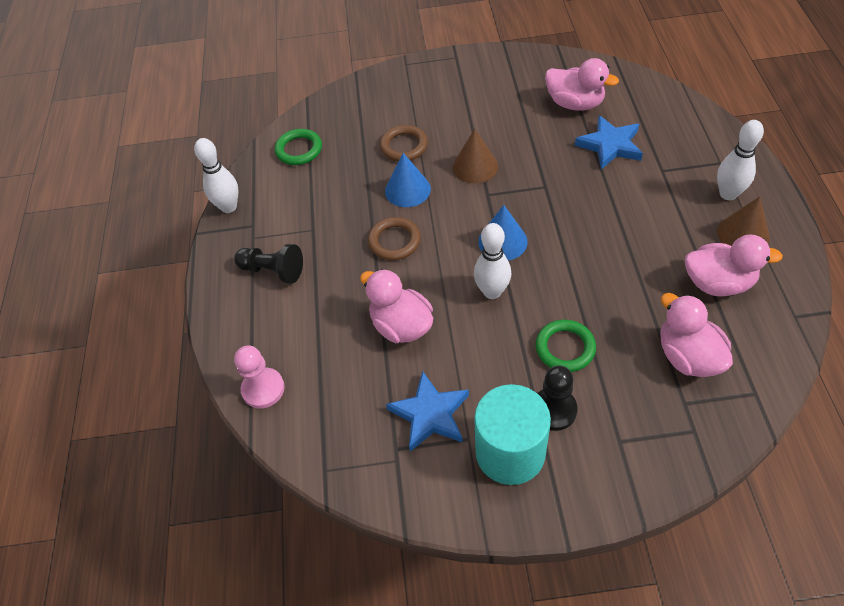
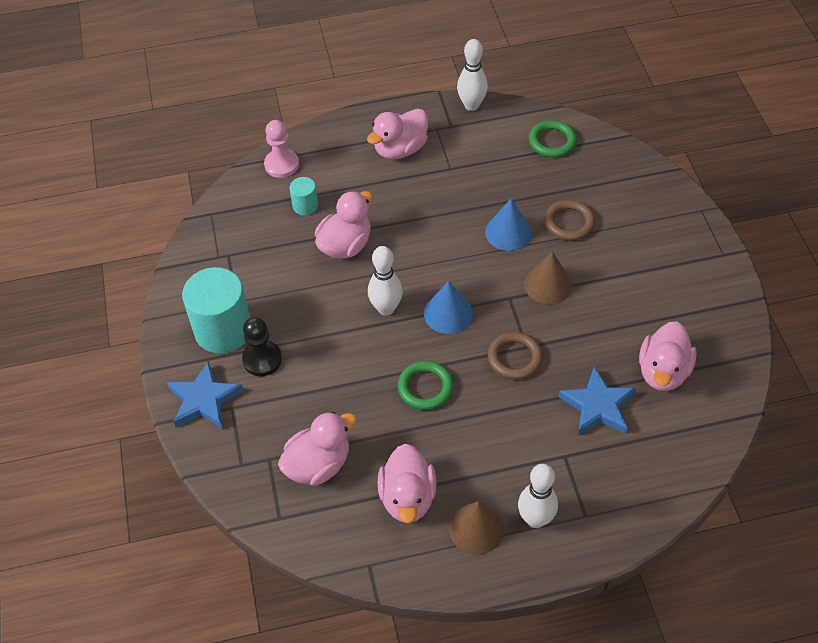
camera: 80 degrees right, 0 degrees up
(273, 271) = (400, 149): black pawn -> pink duck
(335, 364) = (305, 206): none -> turquoise cylinder
(394, 241) = (441, 229): brown ring -> brown ring (514, 358)
(430, 414) = (258, 274): blue star -> blue star (204, 399)
(565, 348) = (325, 366): green ring -> green ring (425, 387)

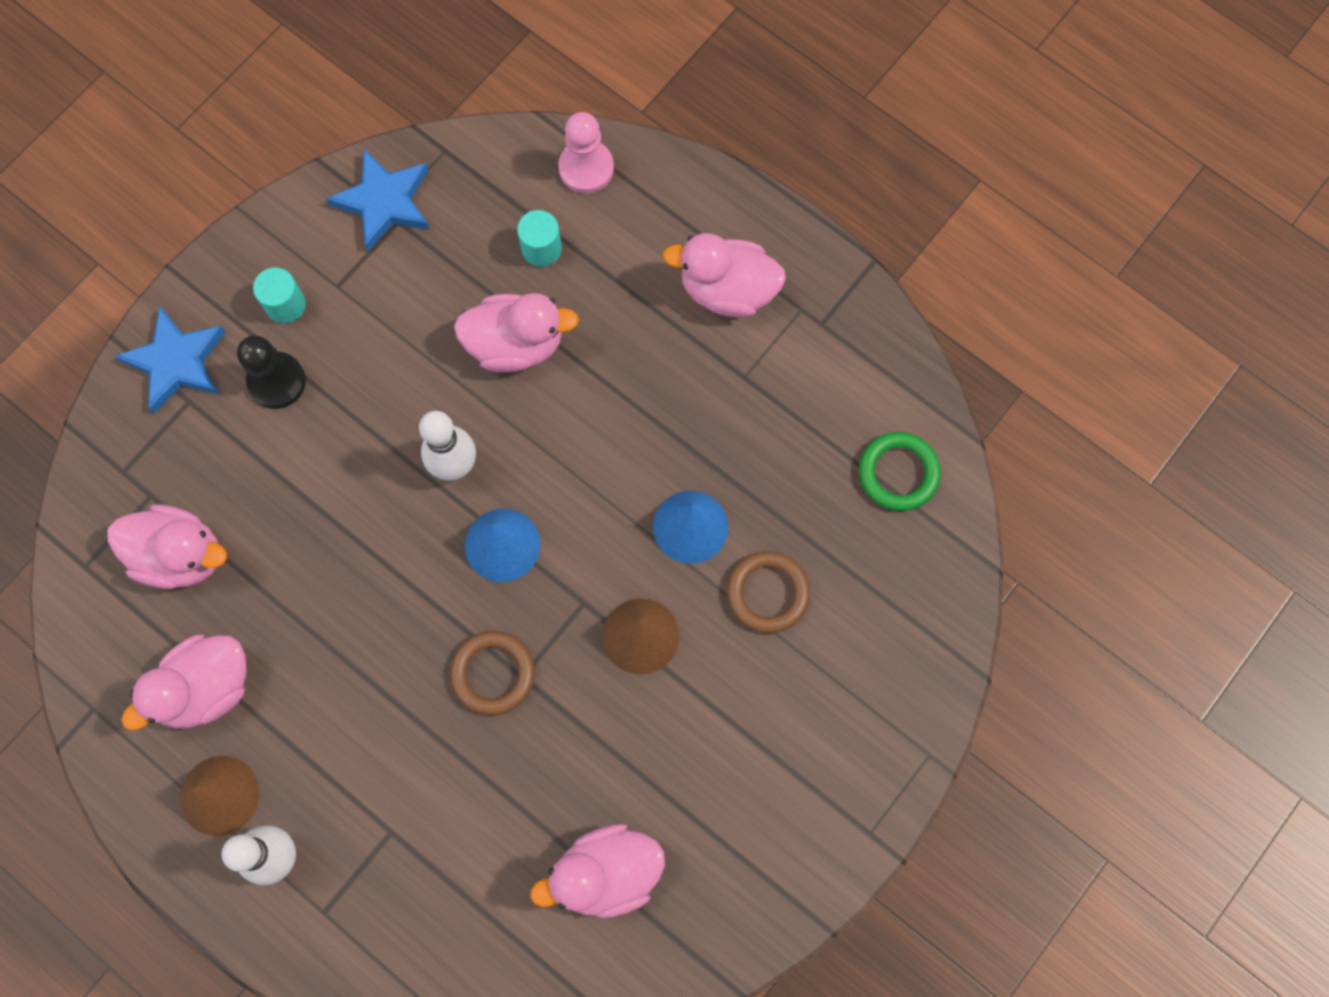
camera: 50 degrees right, 20 degrees up
(223, 330) = (285, 305): turquoise cylinder -> turquoise cylinder, size x0.48
(425, 387) = (372, 598): green ring -> none
(471, 105) = (880, 322): white bowling pin -> none
(597, 406) = (493, 824): blue star -> blue star (384, 202)

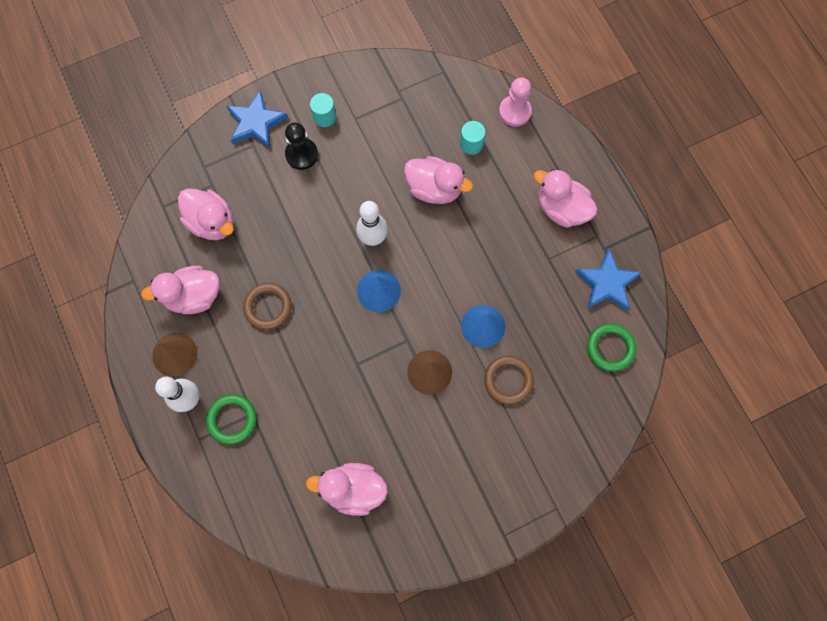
camera: 25 degrees right, 0 degrees up
(363, 855) = (232, 419): none -> green ring
(384, 202) = (400, 85): blue star -> blue star (607, 283)
(493, 673) = (342, 356): brown ring -> brown ring (268, 307)

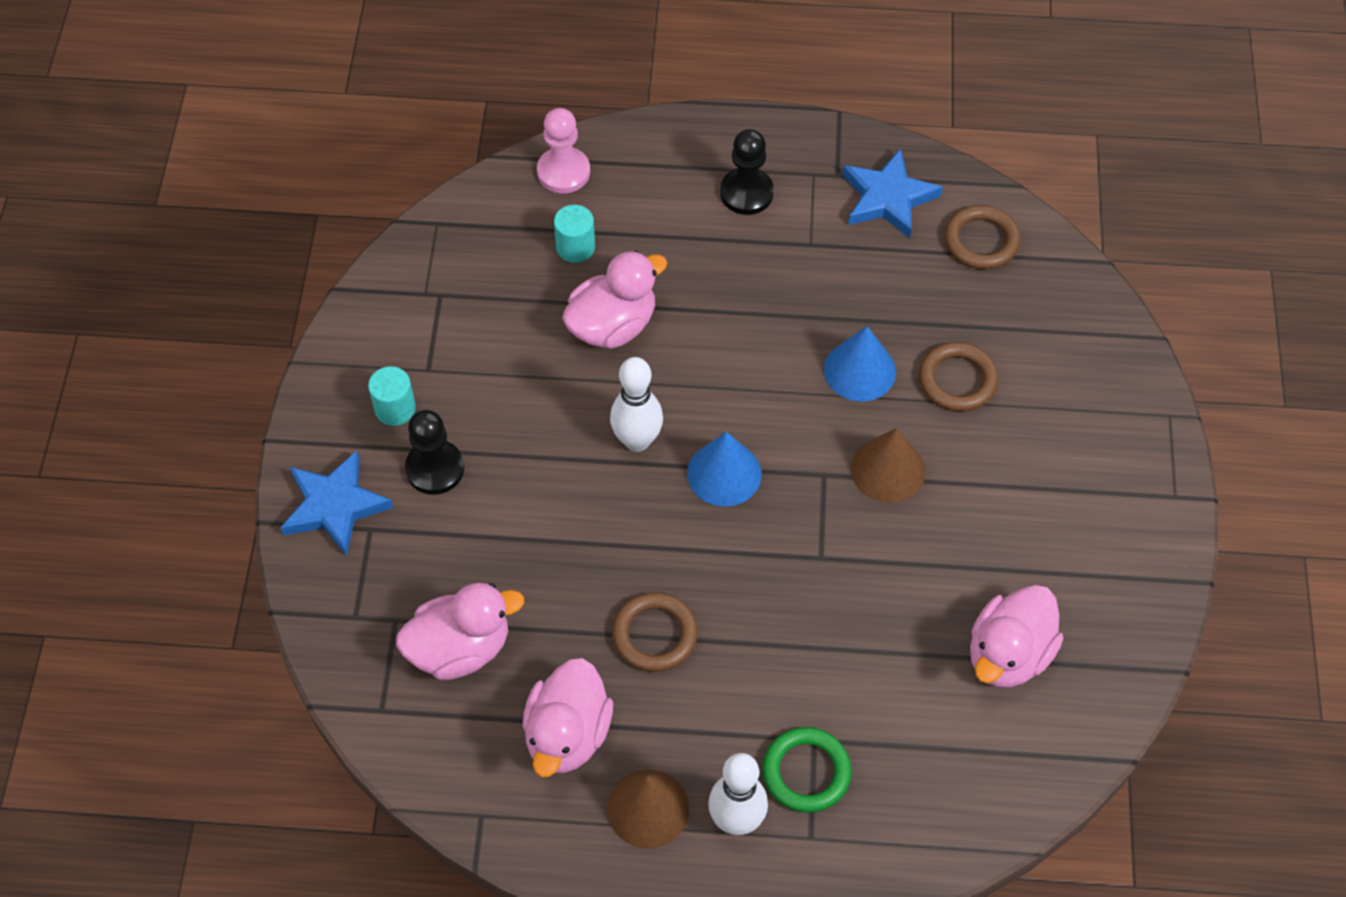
camera: 60 degrees left, 15 degrees down
(561, 208) = (746, 193): pink duck -> black pawn
(610, 348) = (981, 241): green ring -> brown ring

